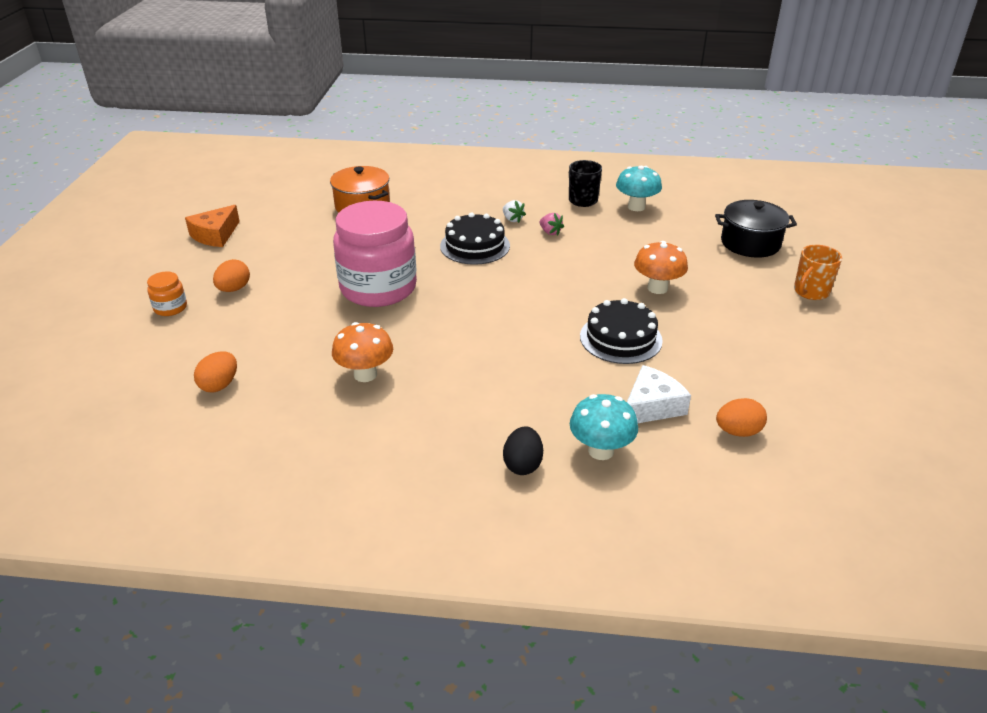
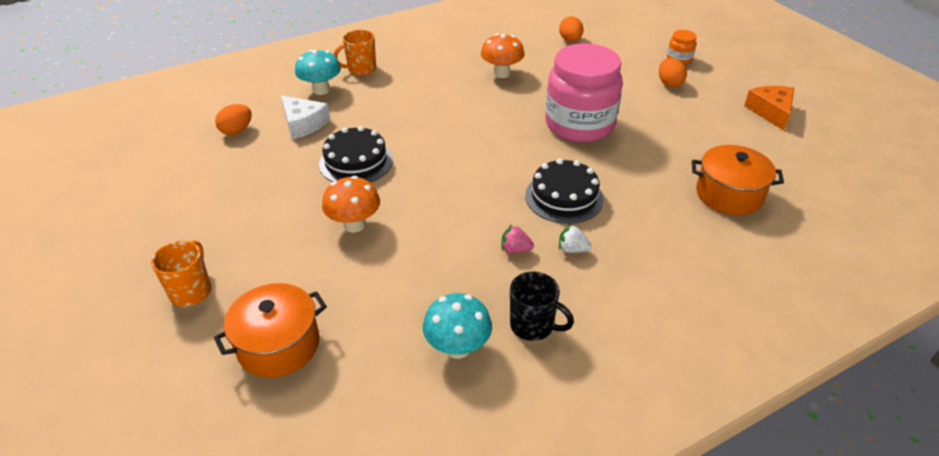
camera: 145 degrees right, 5 degrees up
(523, 464) = (361, 69): black egg -> orange mug
(651, 406) = (303, 124): white cheese -> white cheese turned 60 degrees counterclockwise
(750, 243) = (278, 345): black pot -> orange pot

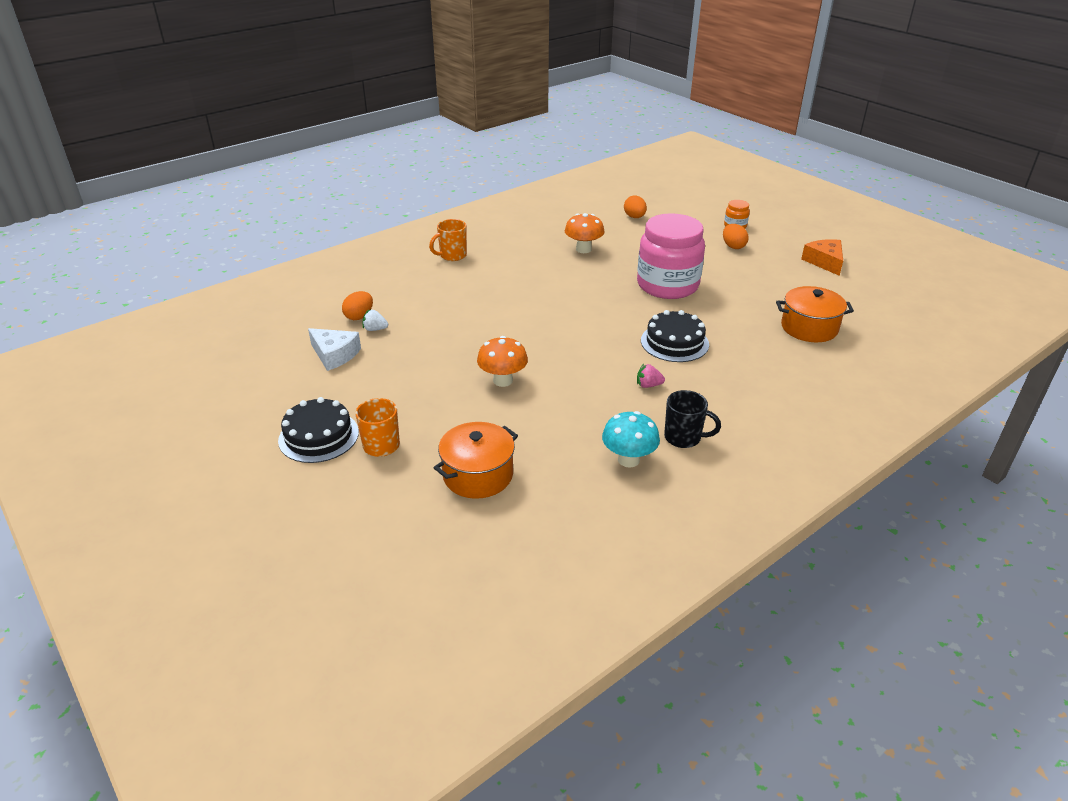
camera: 10 degrees left, 5 degrees down
(303, 124) = (419, 306): white cheese -> white cheese (334, 355)
(321, 90) = (423, 276): turquoise mushroom -> none
(356, 162) = (482, 332): black cake -> black cake (318, 436)
(572, 249) = (695, 380): white strawberry -> white strawberry (375, 329)

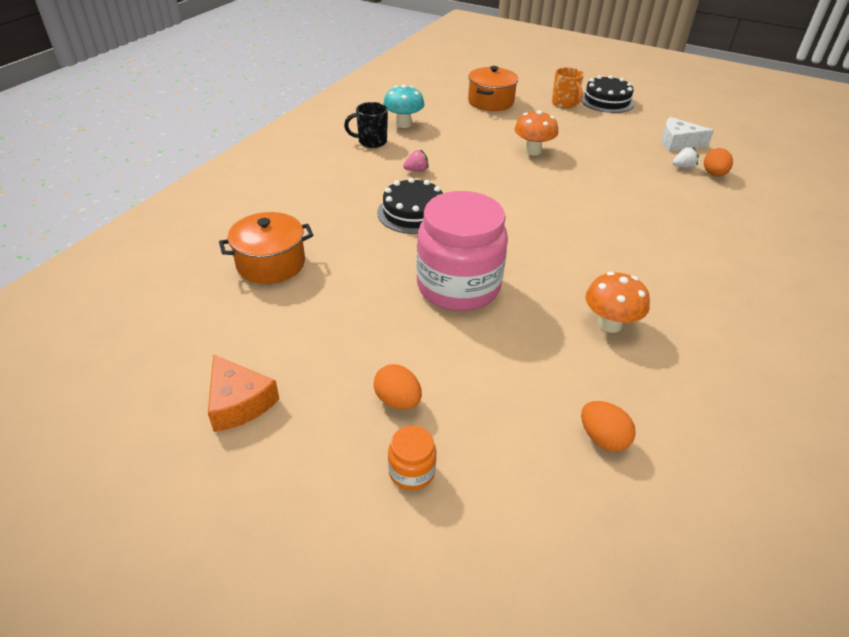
camera: 155 degrees right, 5 degrees up
(452, 256) = (746, 266): orange mug -> none

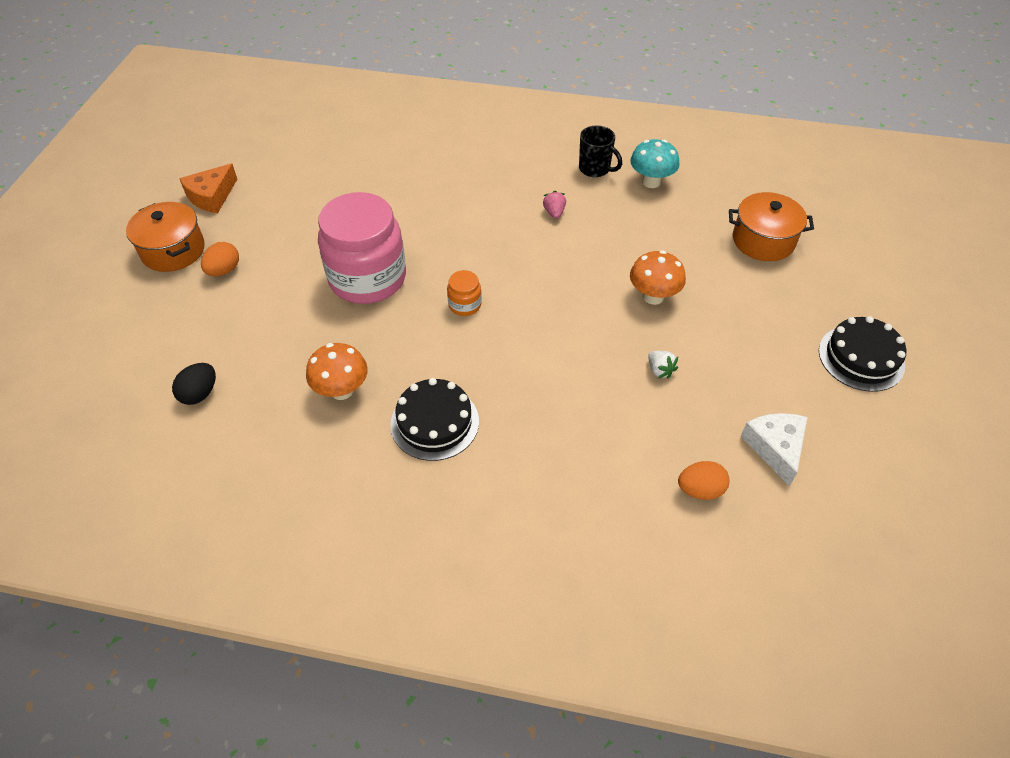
camera: 75 degrees right, 10 degrees up
(271, 263) = (364, 165): orange pot -> orange pot (173, 250)
(371, 142) = (595, 169): black mug -> black mug turned 150 degrees clockwise
(411, 471) = (160, 291): orange jar -> orange jar (465, 305)
(413, 213) = (473, 227): black cake -> black cake (434, 422)
(416, 170) = (554, 212): pink strawberry -> pink strawberry turned 150 degrees counterclockwise
(564, 104) = (813, 312): orange mug -> none
(602, 438) = (200, 394): orange egg -> black egg
(683, 167) = (701, 453): white strawberry -> white strawberry (660, 370)

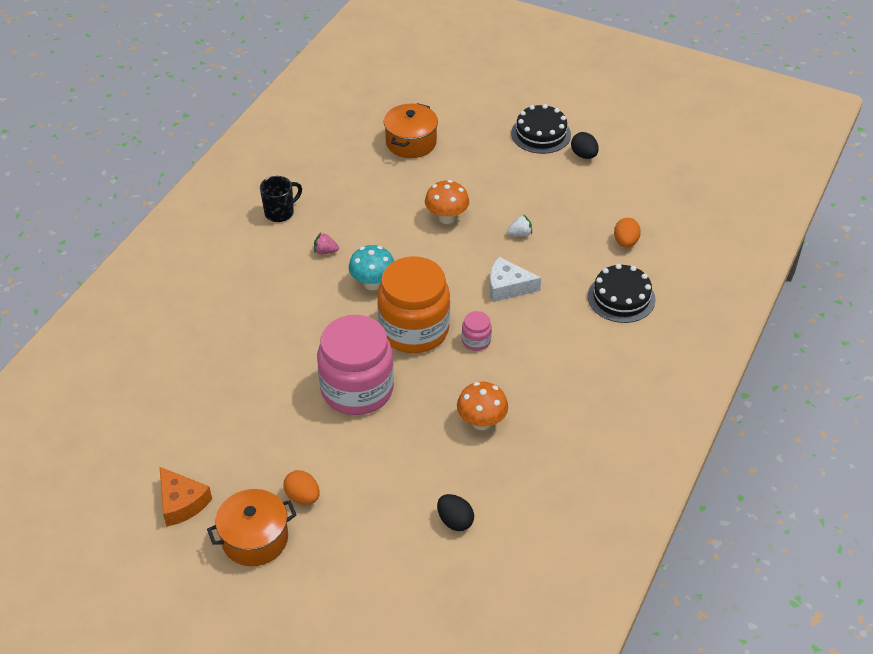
camera: 75 degrees left, 5 degrees down
(434, 422) = (531, 369): black cake -> black cake (621, 297)
(464, 362) = (476, 341): none -> pink jar
(465, 305) = (414, 329): orange jar -> orange jar, size x2.42
(651, 182) = (314, 183): turquoise mushroom -> turquoise mushroom (372, 283)
(775, 448) = (602, 198): white cheese -> white cheese (508, 287)
(849, 412) = (584, 155): none -> black egg

